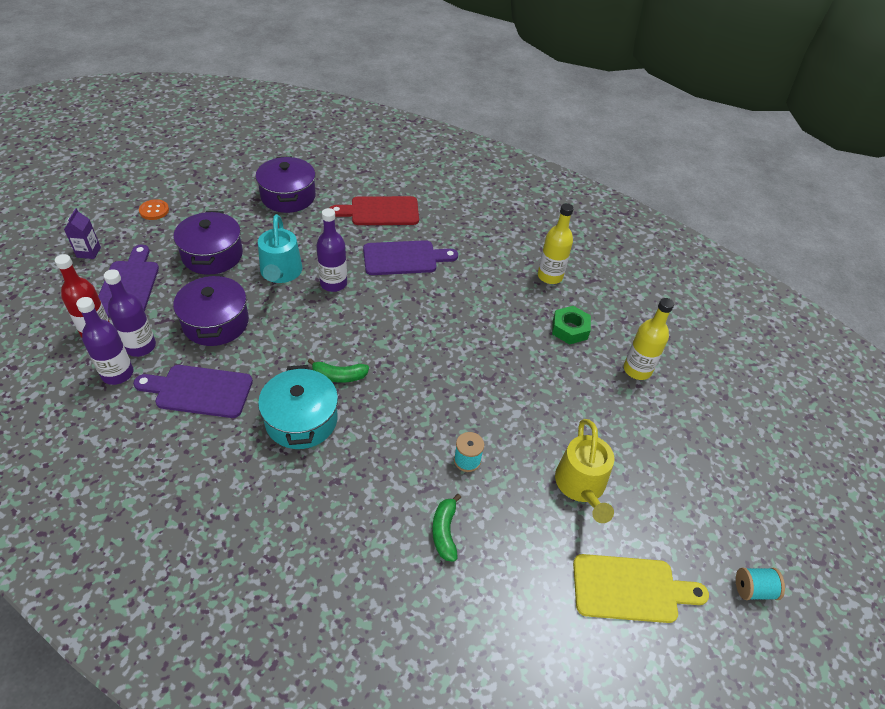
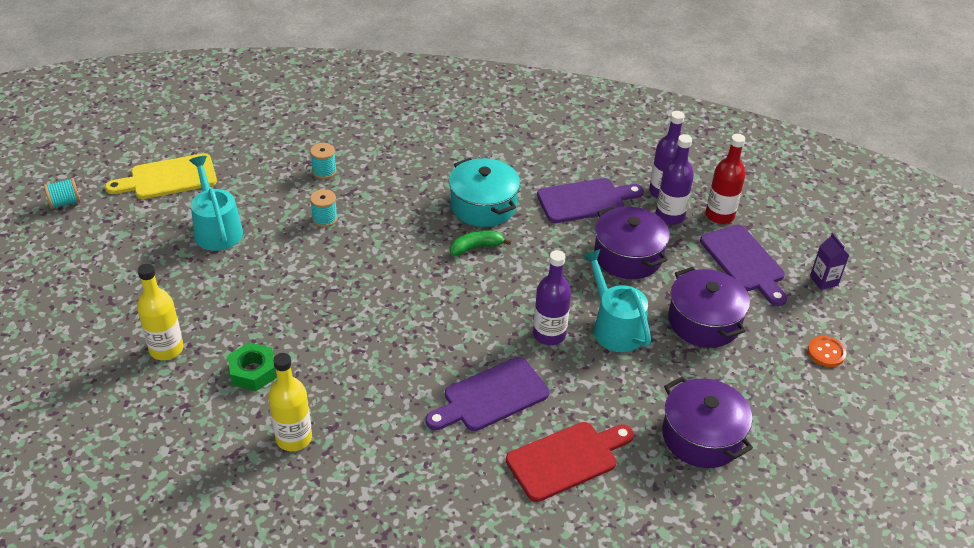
camera: 160 degrees right, 5 degrees down
(444, 531) = (324, 171): green banana -> turquoise spool
(581, 485) = (217, 229): yellow watering can -> turquoise watering can

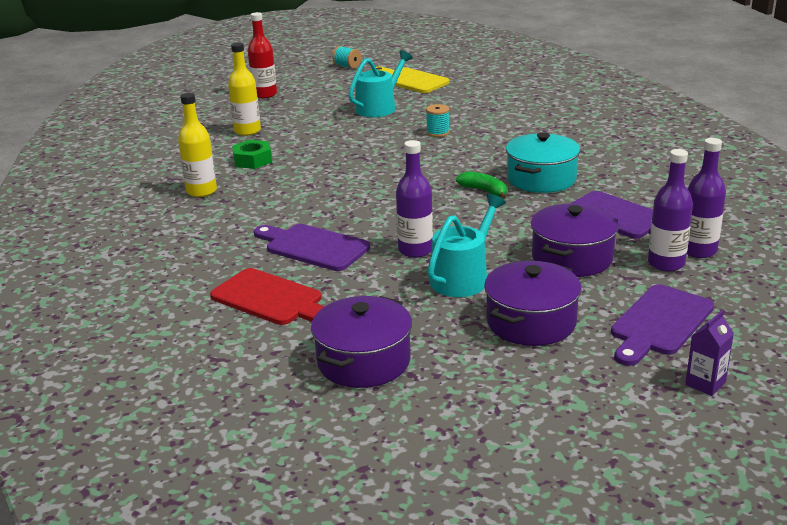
camera: 65 degrees right, 15 degrees down
(324, 171) = (490, 116): turquoise spool -> none
(719, 215) = (714, 290): red bottle -> red bottle (265, 94)
(826, 352) = (580, 413): orange button -> none

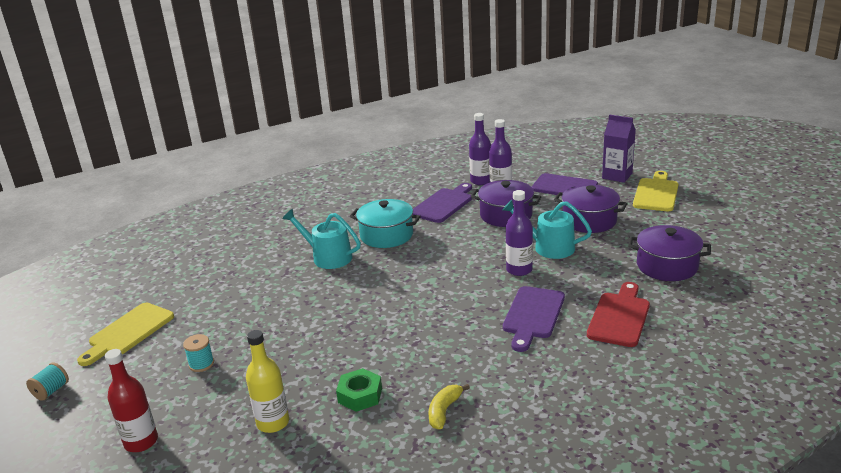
camera: 100 degrees left, 0 degrees up
(201, 191) = (444, 411): yellow bottle -> yellow banana
(379, 107) = (213, 338): turquoise watering can -> turquoise watering can (328, 257)
(437, 132) = (288, 292): turquoise spool -> turquoise spool (201, 364)
(484, 191) = (412, 255): green banana -> none
(617, 412) = (656, 193): none -> yellow cutting board
(705, 383) = (617, 176): purple carton -> purple carton, size x1.63

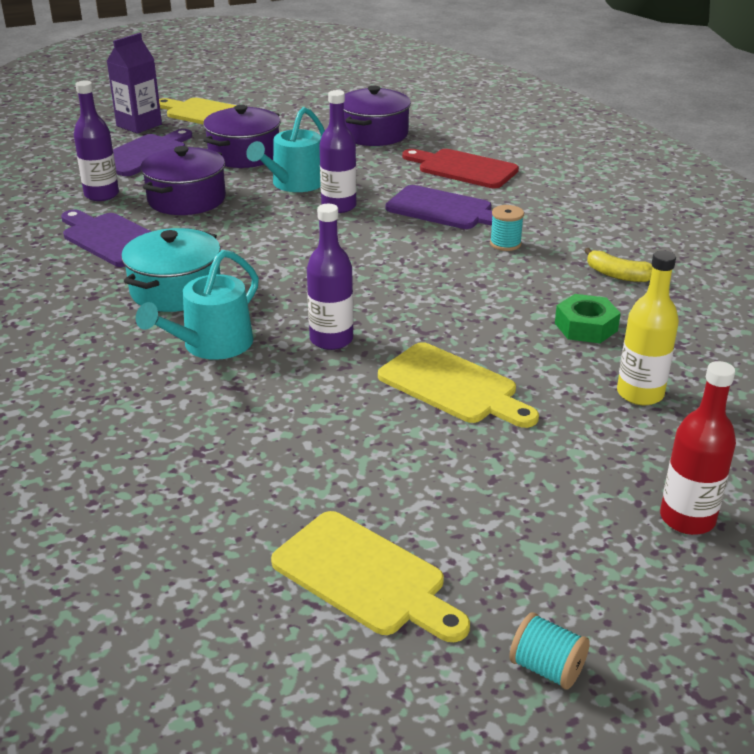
camera: 85 degrees left, 5 degrees up
(201, 364) = (493, 469): turquoise spool -> turquoise spool (505, 244)
(284, 343) = (453, 386): none -> yellow cutting board
(481, 181) = (60, 206): purple bottle -> purple bottle (331, 340)

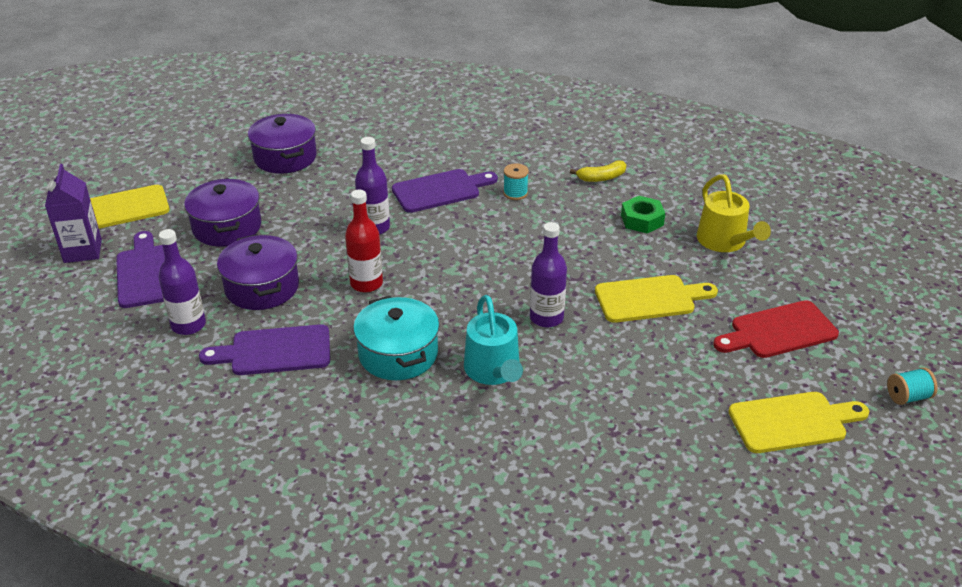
camera: 50 degrees left, 5 degrees up
(294, 184) = (311, 229): turquoise watering can -> none
(463, 168) = (394, 153): red cutting board -> red cutting board (778, 331)
(640, 393) = (724, 241): yellow bottle -> yellow watering can
(687, 518) = (839, 290): red bottle -> red bottle (366, 283)

